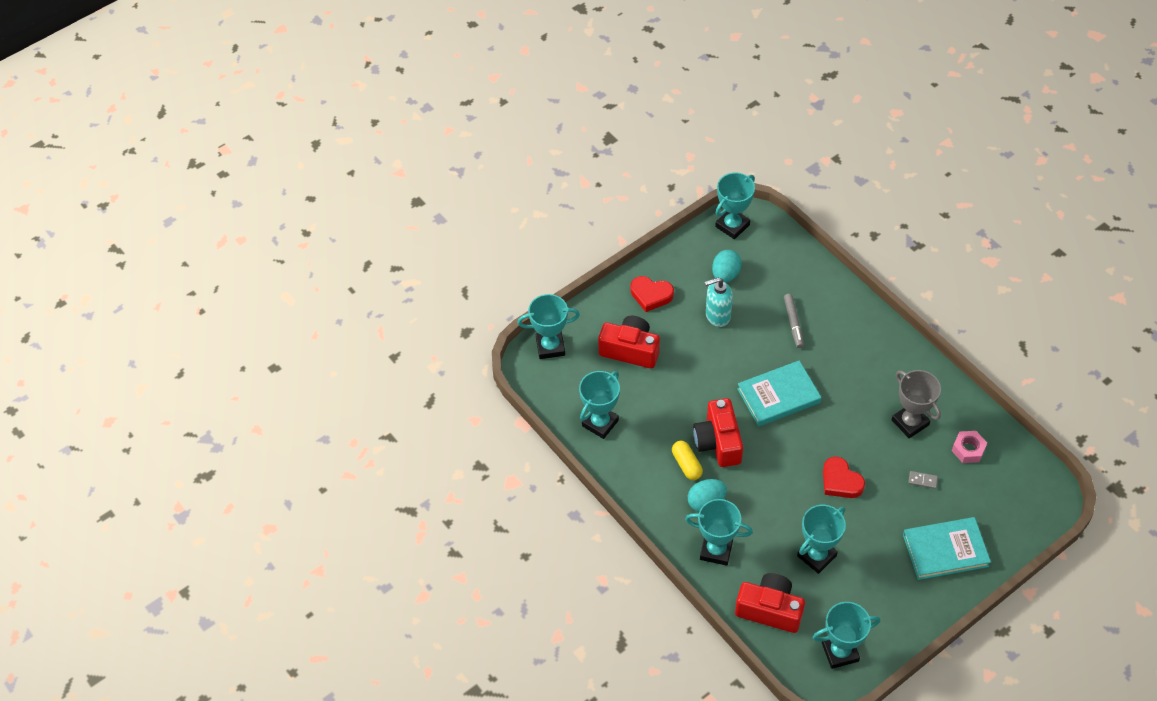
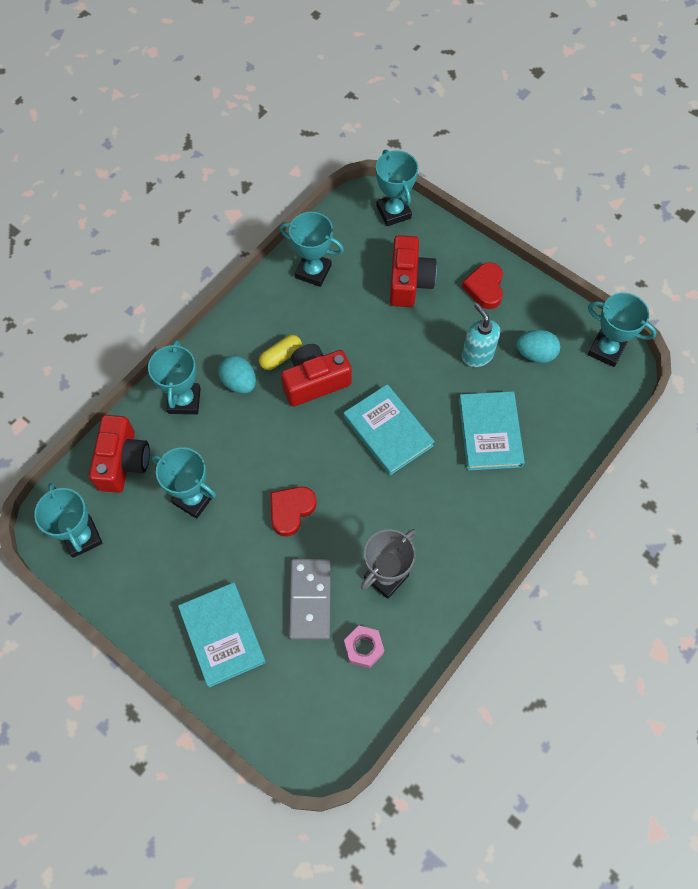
camera: 75 degrees right, 10 degrees up
(793, 323) = (490, 432): grey marker -> turquoise book
(922, 480) = (310, 600): grey domino -> grey domino, size x2.45

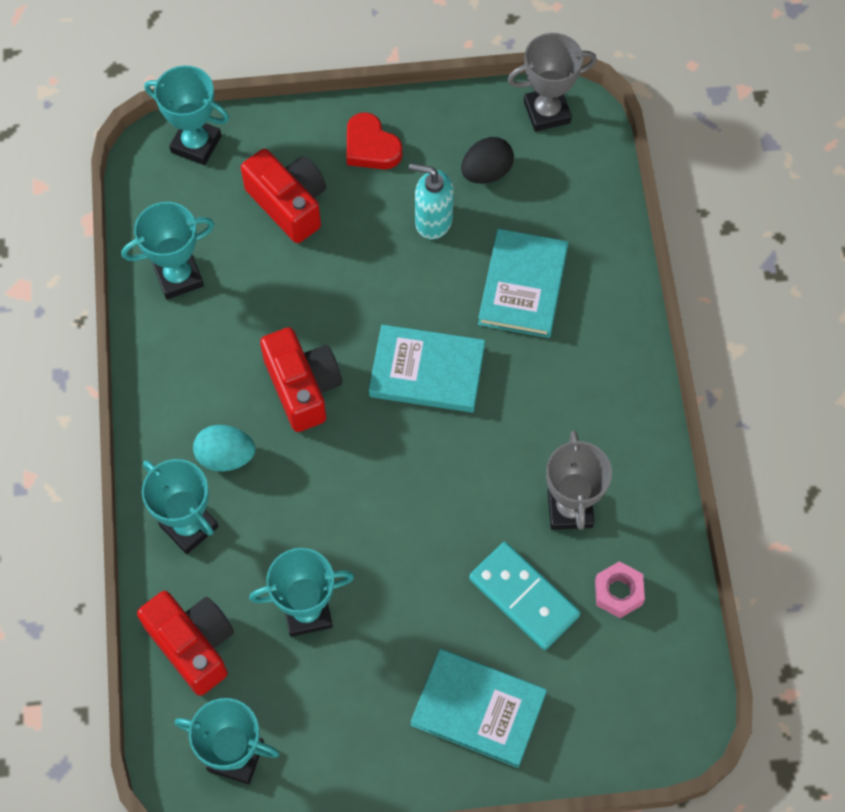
camera: 45 degrees left, 0 degrees up
(281, 357) = (240, 393): yellow capsule -> none
(291, 510) = (416, 532): red heart -> none
(310, 600) = (524, 597): grey domino -> turquoise domino
(315, 382) = (303, 387): red camera -> red camera turned 135 degrees clockwise
(490, 432) = (523, 286): turquoise book -> turquoise book turned 60 degrees clockwise
(535, 354) = (486, 172): turquoise egg -> black egg
(606, 350) = (547, 112): turquoise trophy -> grey trophy

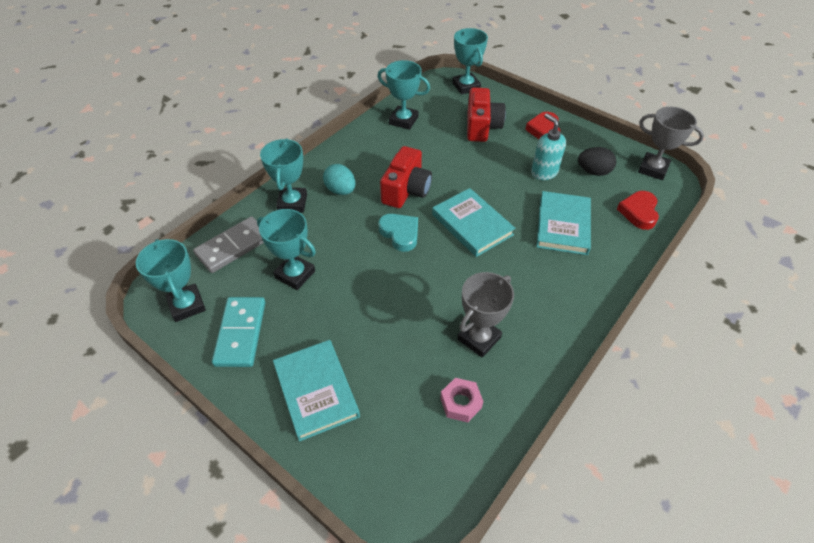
camera: 45 degrees right, 15 degrees down
(193, 645) = (233, 246): red camera -> grey domino
(362, 455) = (400, 234): none -> turquoise heart
(523, 286) = (563, 225): turquoise book -> turquoise book turned 45 degrees counterclockwise
(524, 597) = (405, 358): turquoise domino -> turquoise domino (241, 333)
(583, 197) = (638, 212): none -> red heart

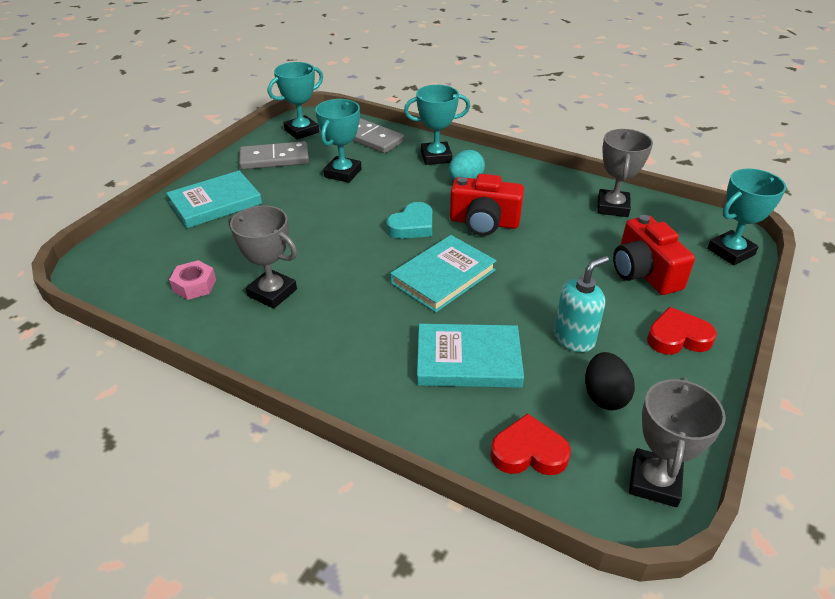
camera: 80 degrees right, 10 degrees down
(241, 333) = (274, 159): turquoise domino -> grey domino
(403, 120) = (612, 207): turquoise trophy -> grey trophy
(481, 126) = (644, 272): red camera -> red camera turned 75 degrees clockwise

